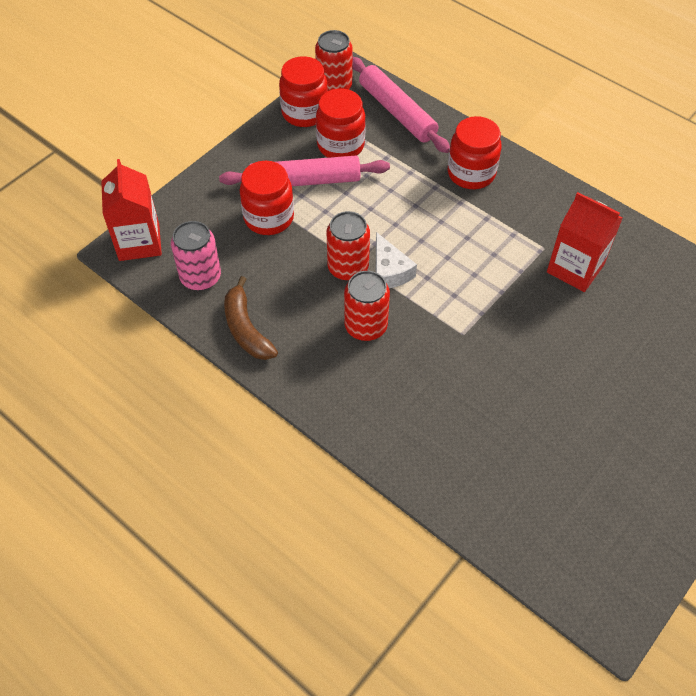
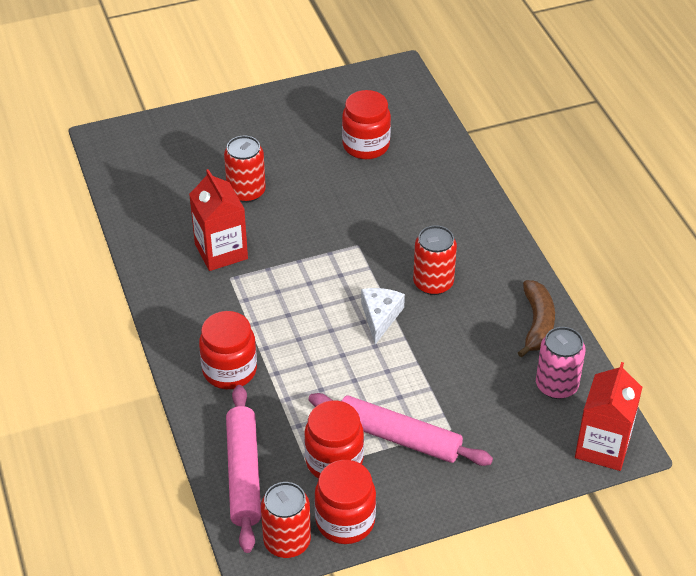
camera: 150 degrees left, 10 degrees down
(269, 218) = (459, 414): red jar -> red jar (366, 145)
(348, 268) = (415, 335): red can -> red can (246, 192)

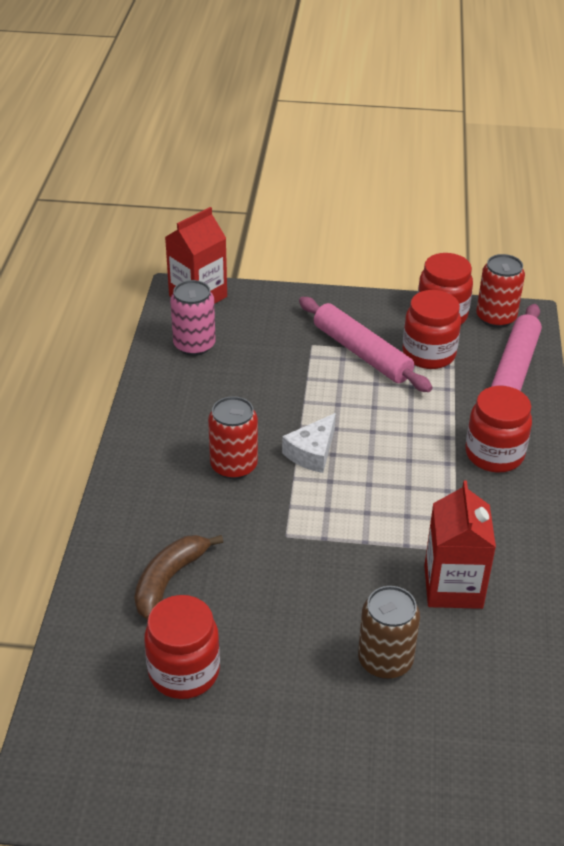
camera: 155 degrees left, 5 degrees down
(246, 192) = (385, 660): red can -> brown can
(537, 324) = (164, 395): brown banana -> brown banana (169, 580)

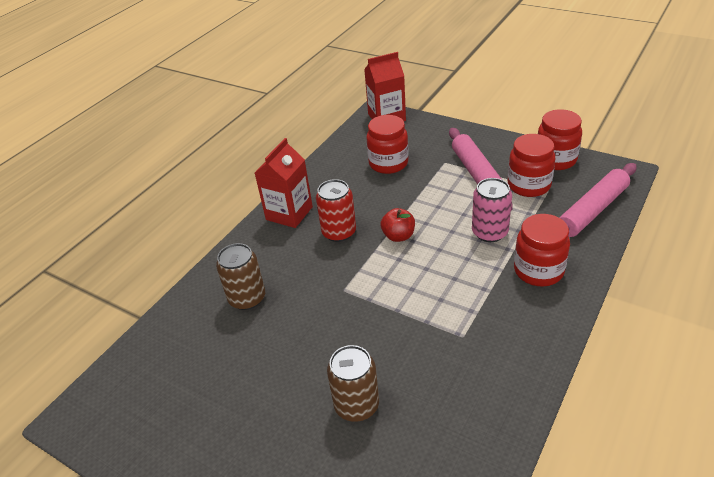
camera: 30 degrees right, 0 degrees up
(169, 580) = (247, 298): brown banana -> brown can
(184, 672) = (214, 365): red jar -> red jar (388, 163)
(194, 345) = (364, 147): pink can -> pink can (489, 232)
(312, 452) = (398, 236): white cheese -> red apple
(453, 586) = (444, 364): red carton -> red carton (289, 213)
(496, 317) = (599, 169): red can -> none

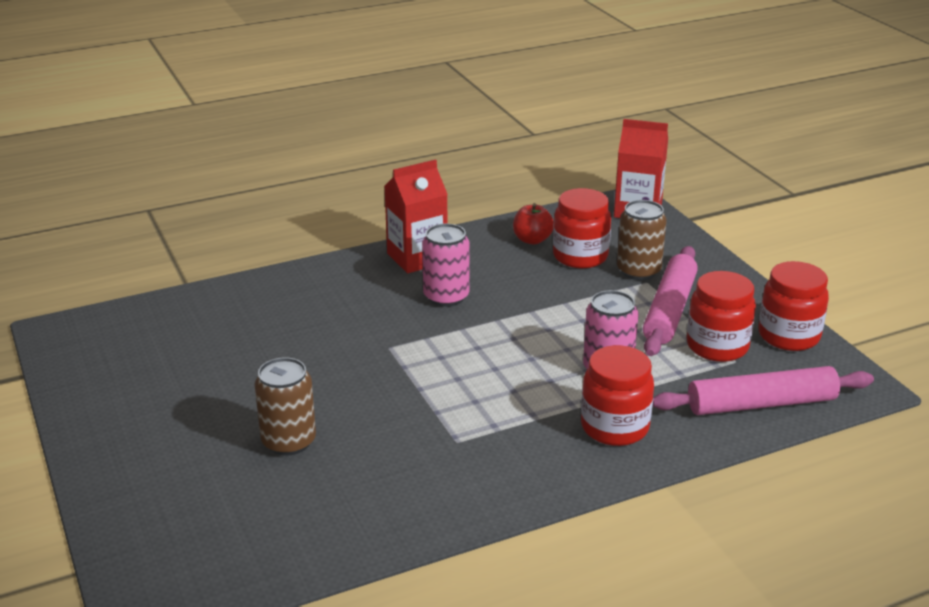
camera: 30 degrees right, 10 degrees down
(247, 298) = (292, 312): brown can -> brown can (638, 271)
(339, 232) = (446, 296): red can -> pink can
(398, 236) = (503, 327): red apple -> red apple (532, 240)

